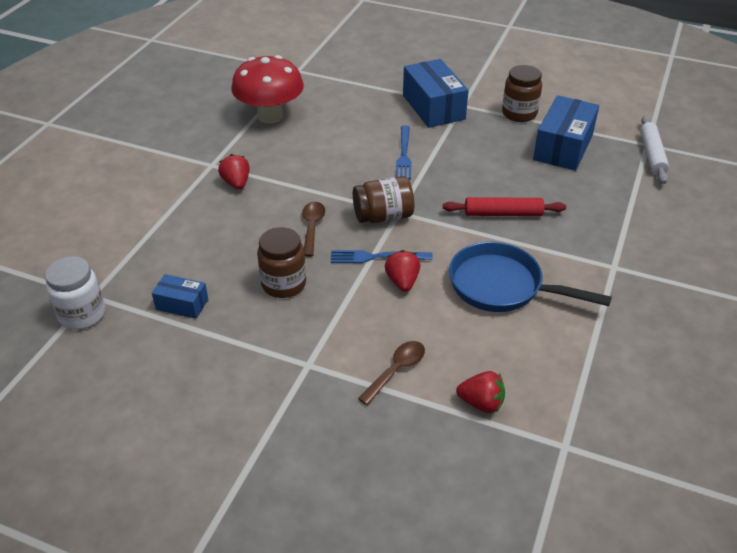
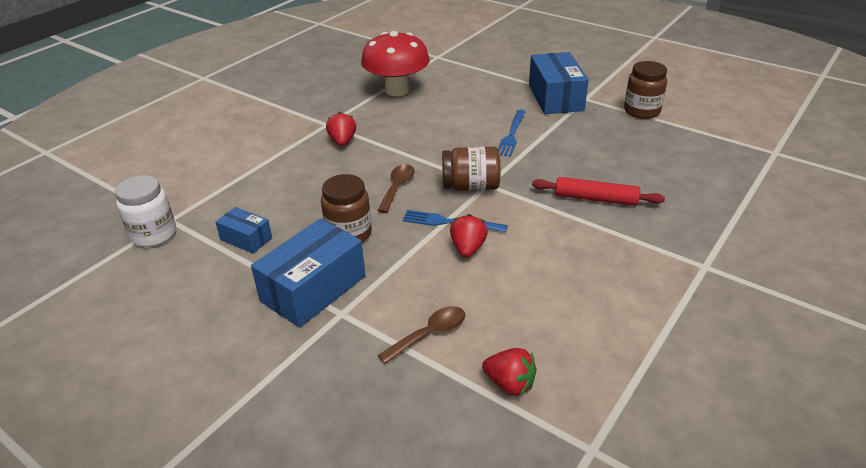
camera: 15 degrees right, 5 degrees down
(502, 286) = (572, 268): blue pan -> none
(563, 147) = (679, 145): blue box -> blue box (313, 288)
(651, 155) = (777, 163): white rolling pin -> none

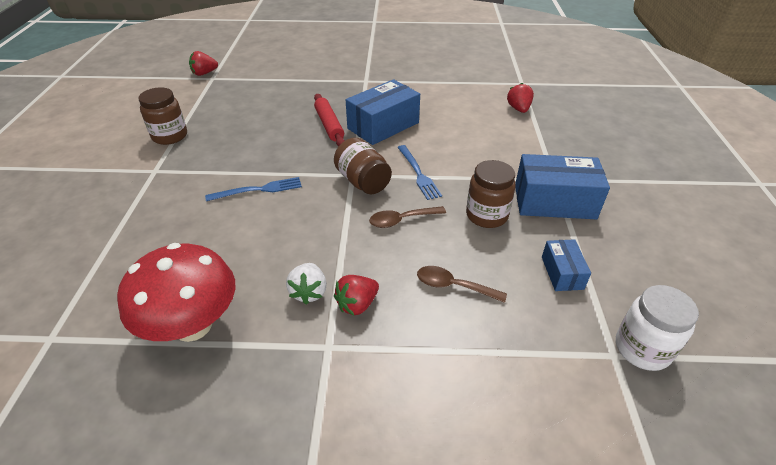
camera: 125 degrees left, 5 degrees up
(375, 128) = (309, 292): none -> white strawberry
(429, 334) = (523, 141): brown spoon -> brown spoon (453, 286)
(468, 248) = (438, 155): red strawberry -> red strawberry (204, 73)
(555, 97) = (160, 188): blue box -> blue box (383, 126)

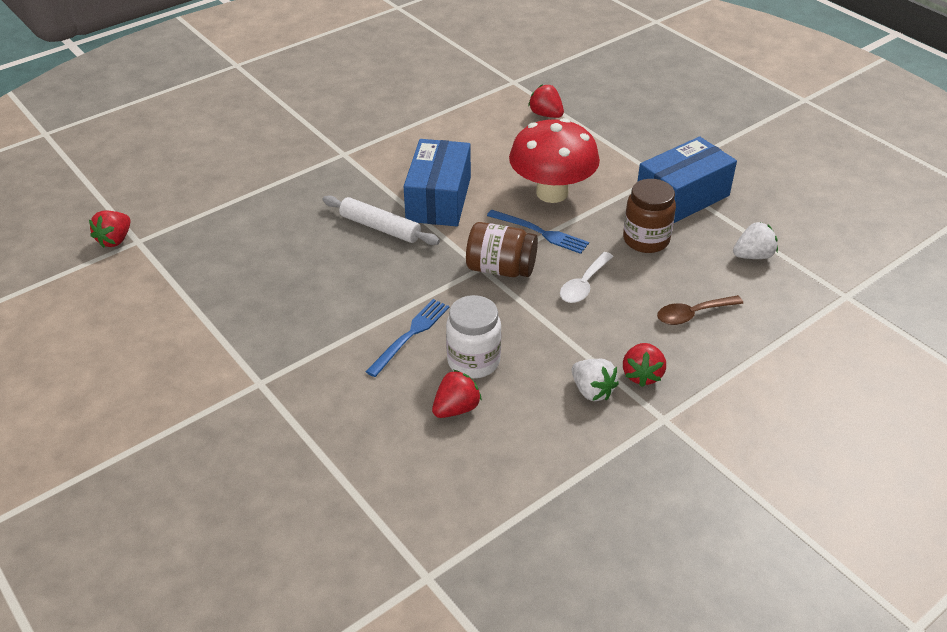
camera: 40 degrees left, 0 degrees up
(170, 136) = (209, 338): brown jar -> none
(193, 325) = (537, 479): red mushroom -> red mushroom (552, 193)
(218, 247) = (456, 408): none -> red strawberry
(329, 125) = (380, 227): red rolling pin -> white rolling pin
(401, 220) = (584, 285): brown spoon -> white spoon
(562, 273) = (753, 256): blue box -> white strawberry
(642, 348) = (856, 280): white jar -> white jar (473, 361)

